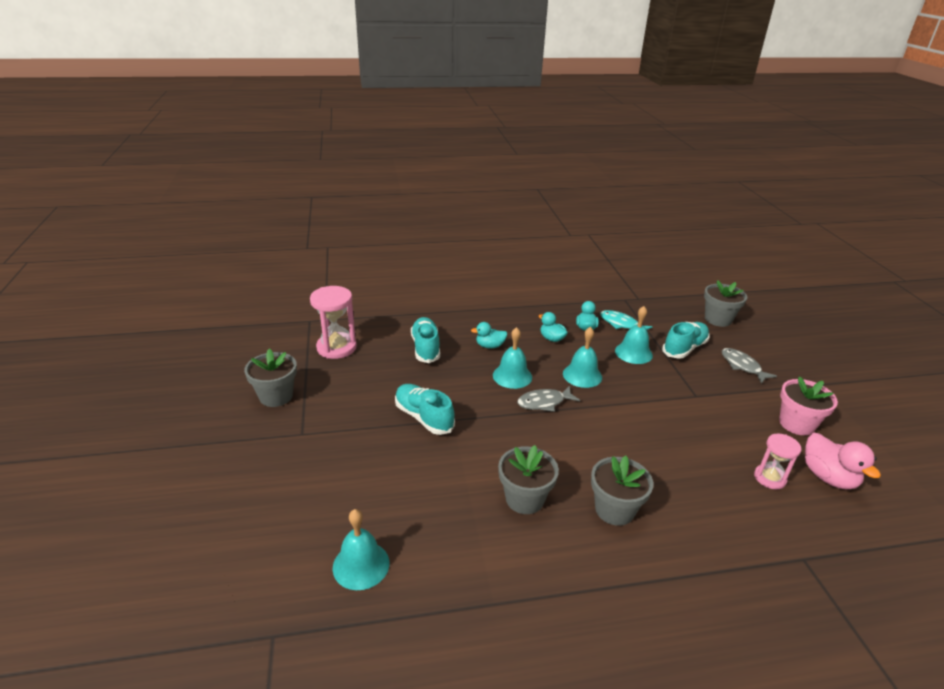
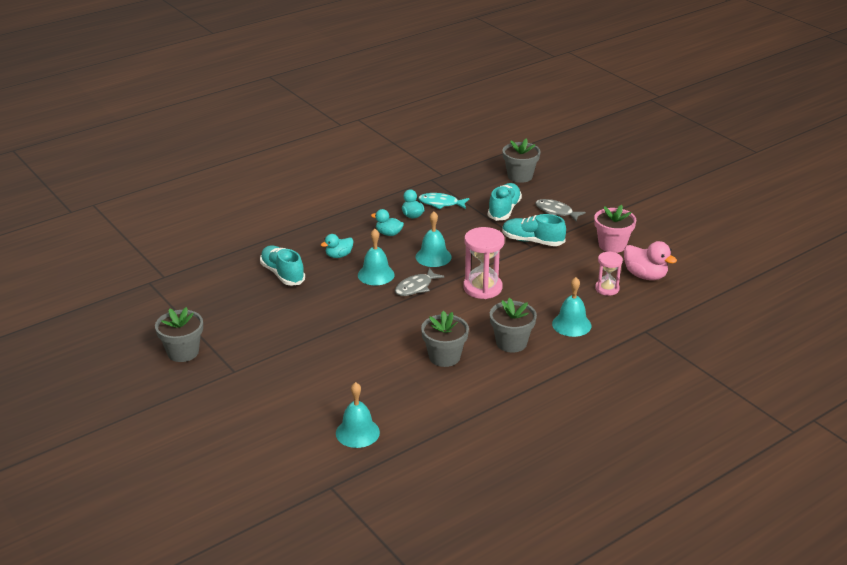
camera: 25 degrees left, 0 degrees up
(336, 347) = (199, 298): pink hourglass -> pink hourglass (482, 288)
(423, 417) = (326, 328): turquoise shoe -> turquoise shoe (532, 241)
(633, 353) = (464, 226): turquoise bell -> turquoise bell (571, 324)

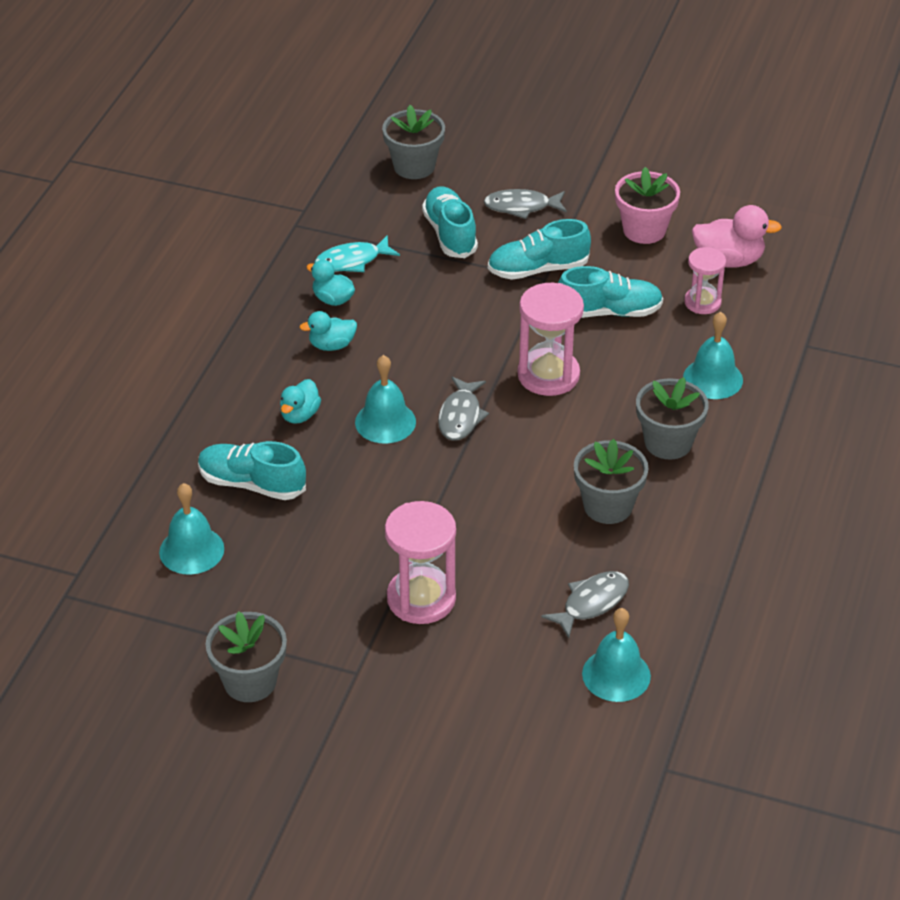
camera: 35 degrees left, 10 degrees up
(302, 355) = (421, 599): none -> pink hourglass
(384, 395) = (591, 603): none -> grey fish
(433, 257) = (433, 355): turquoise bell -> turquoise bell (191, 550)
(549, 273) = (609, 312): none -> turquoise shoe

